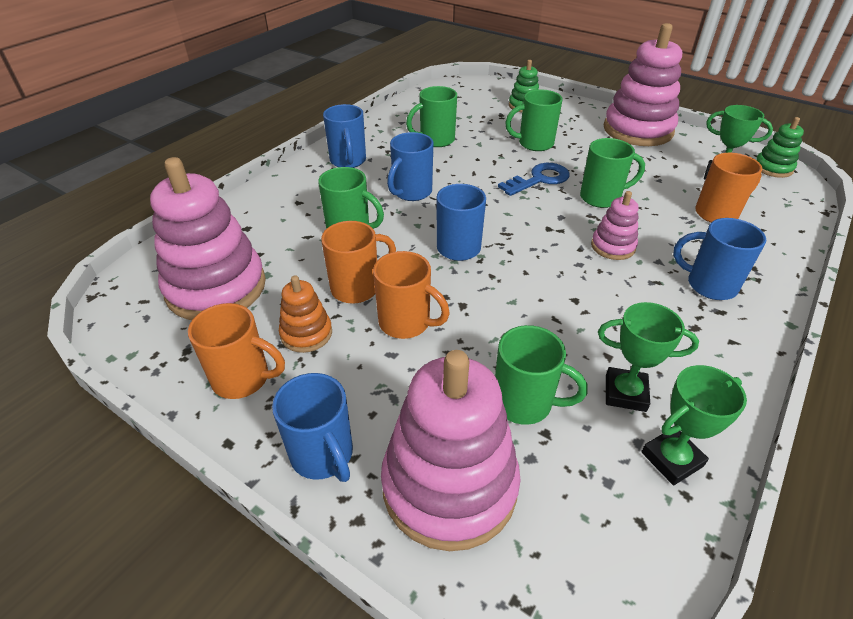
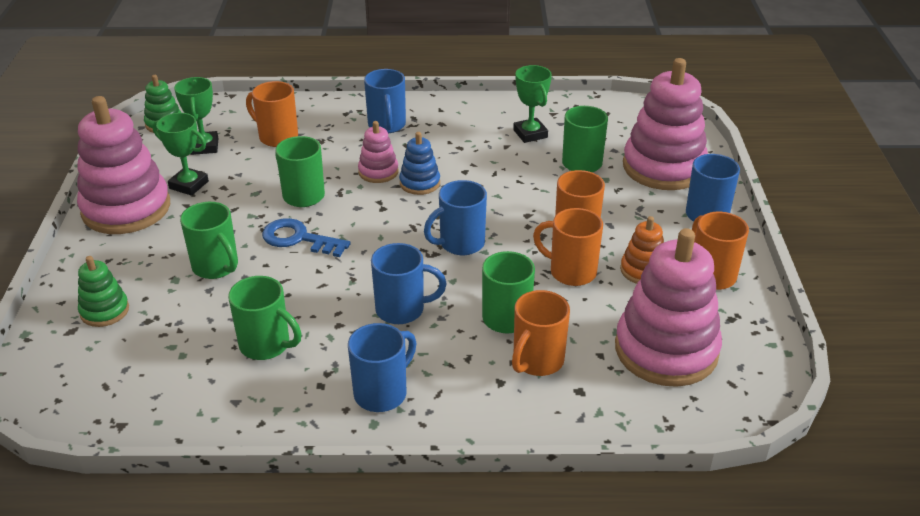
camera: 125 degrees left, 5 degrees down
(293, 223) = (537, 361): none -> orange mug
(574, 262) = (419, 183): none -> blue stacking toy
(672, 459) = (559, 112): green trophy -> green trophy (189, 185)

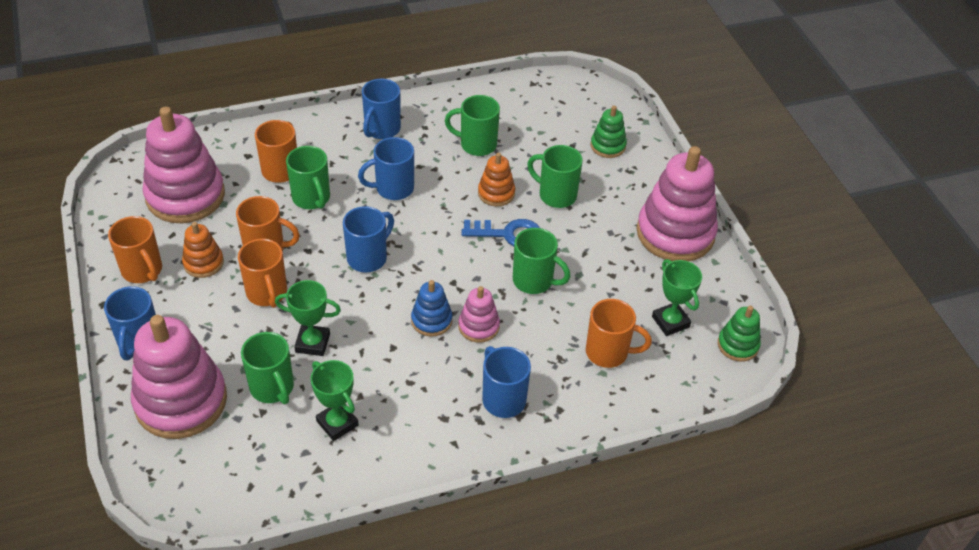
camera: 160 degrees right, 10 degrees up
(189, 185) = (644, 270): green trophy -> green trophy (312, 343)
(283, 281) = (496, 193): none -> orange stacking toy

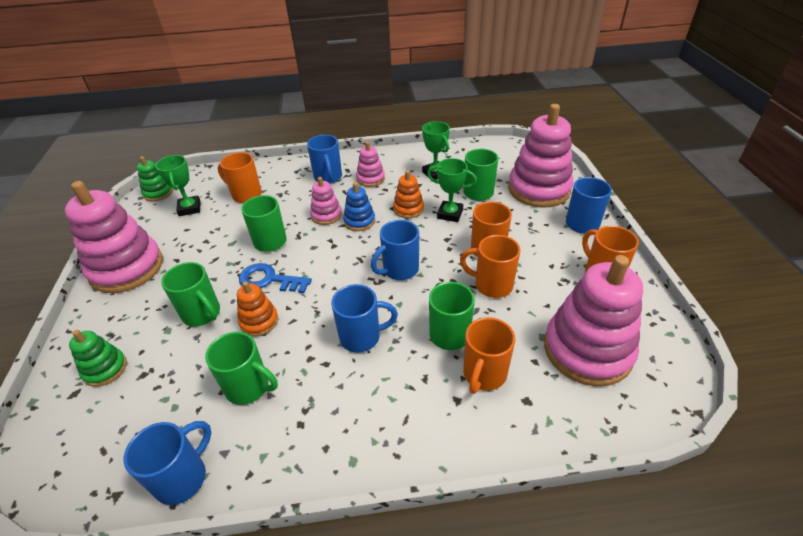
camera: 165 degrees left, 5 degrees down
(203, 263) = (547, 277): orange stacking toy -> orange stacking toy (408, 209)
(381, 130) = (356, 425): blue mug -> blue mug (183, 477)
(436, 402) = (370, 179): none -> pink stacking toy

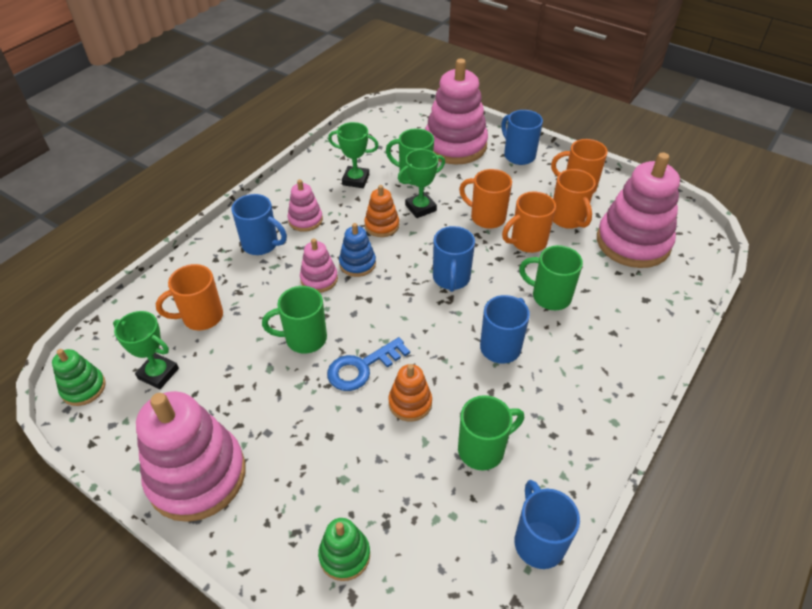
camera: 50 degrees left, 5 degrees up
(202, 314) = (352, 440): green mug -> none
(484, 375) = (605, 304): orange mug -> orange mug (568, 219)

